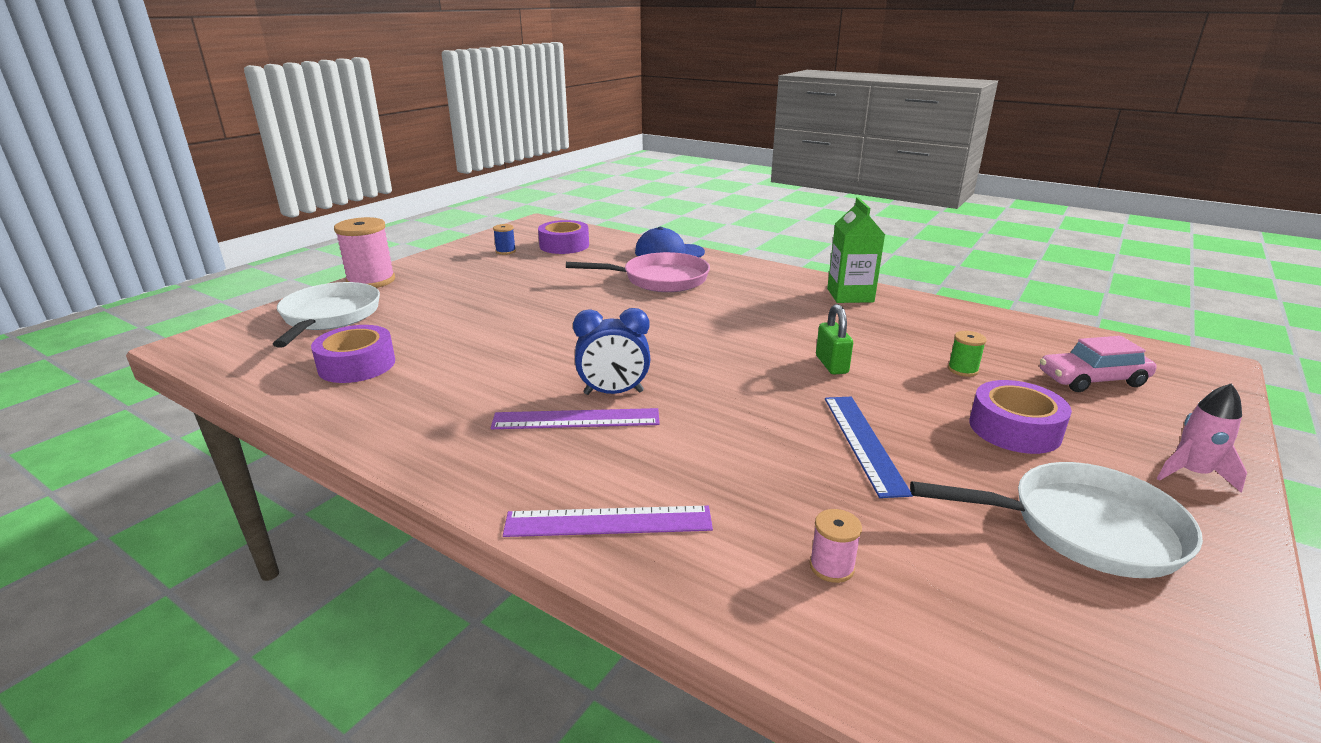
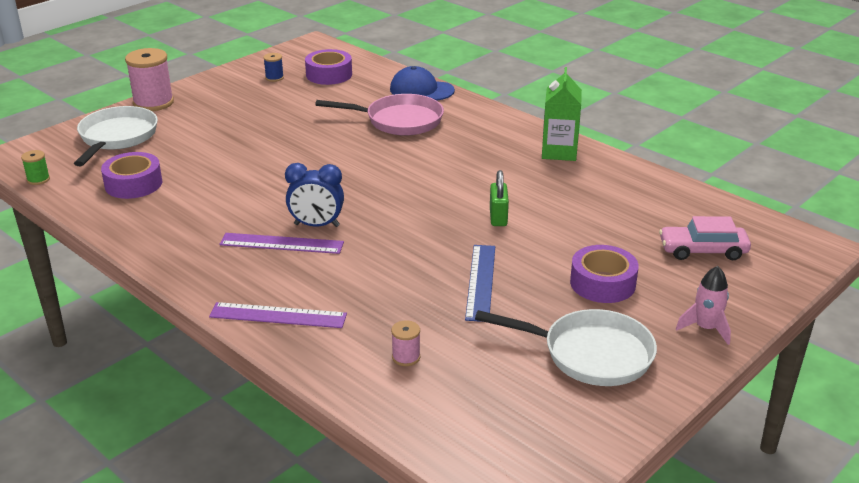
camera: 10 degrees right, 5 degrees up
(962, 370) = (602, 232): green spool -> green spool (38, 179)

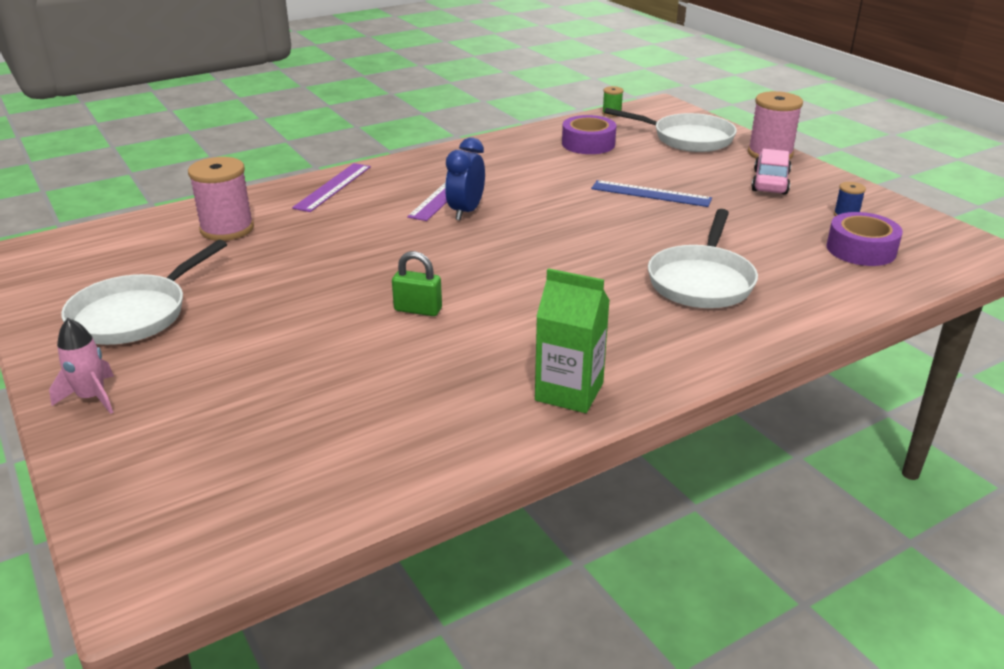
camera: 105 degrees right, 0 degrees up
(399, 121) = (701, 281): pink pan -> white pan
(406, 357) = (227, 229): pink spool -> pink spool, size x2.07
(421, 90) = (808, 311): blue cap -> none
(480, 282) = (302, 278): blue ruler -> blue ruler (651, 194)
(602, 283) = (234, 349): purple tape -> none
(703, 250) = (231, 449): pink car -> pink car (770, 182)

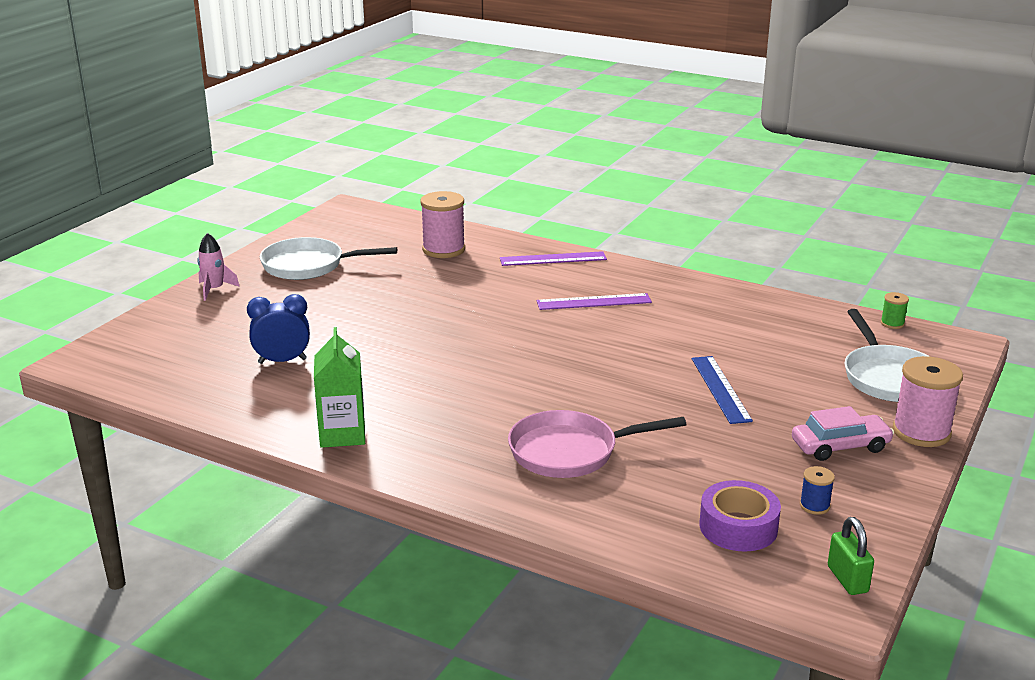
camera: 60 degrees right, 5 degrees down
(418, 309) = (401, 348): green padlock -> green padlock (847, 579)
(466, 212) = (575, 319): blue clock -> blue clock (282, 361)
(588, 144) = (793, 332): purple tape -> none
(701, 281) = (570, 452): white pan -> pink pan

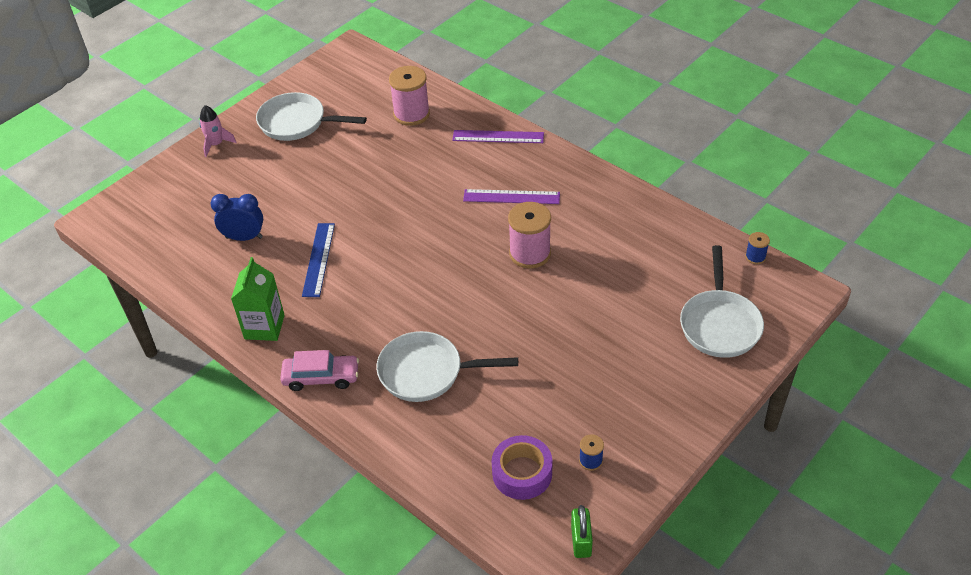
camera: 15 degrees right, 20 degrees up
(570, 452) = (426, 372): pink pan -> white pan
(720, 389) = (573, 318): blue ruler -> blue ruler (319, 259)
(840, 446) = (641, 398): pink car -> pink car (321, 377)
(892, 323) = (755, 257): green spool -> blue spool
(921, 432) = (715, 392): pink spool -> pink spool (530, 253)

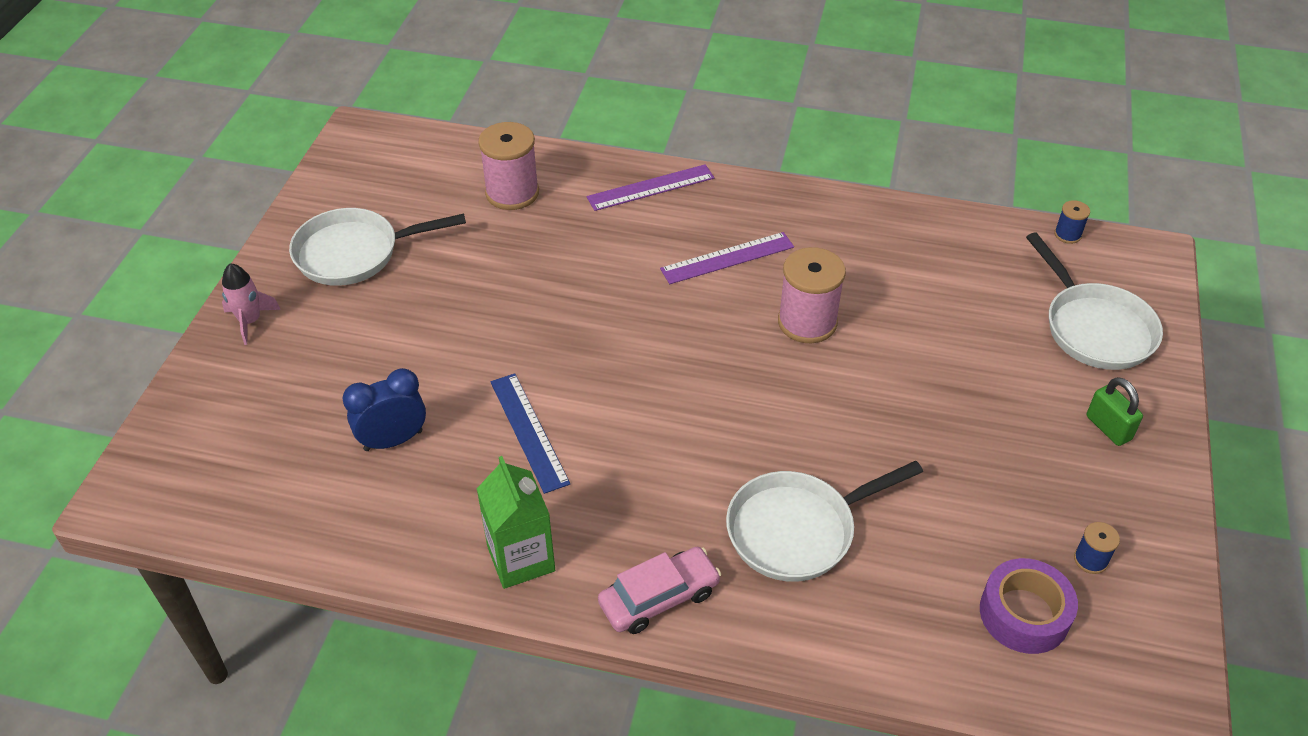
camera: 30 degrees left, 0 degrees up
(581, 541) = (1164, 671): green padlock -> green padlock (1108, 428)

